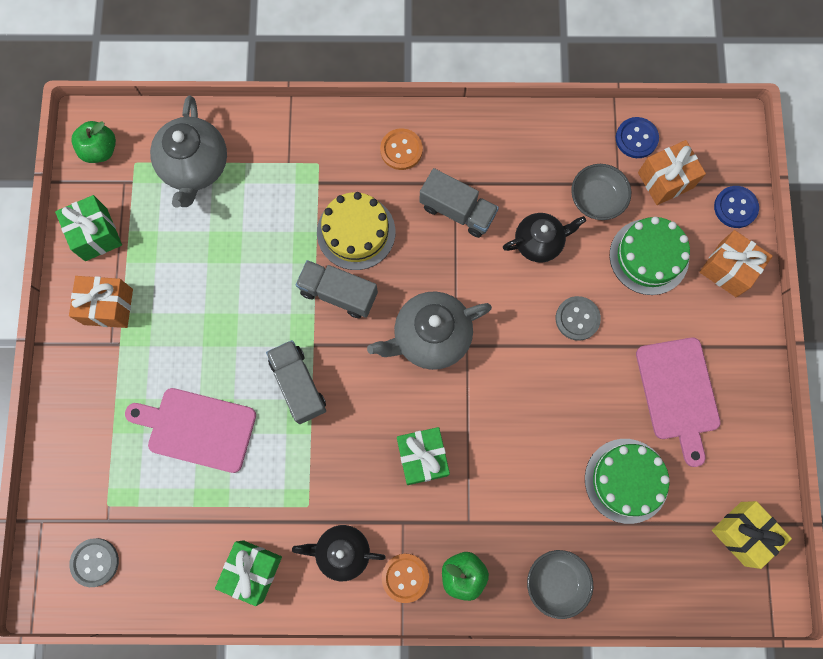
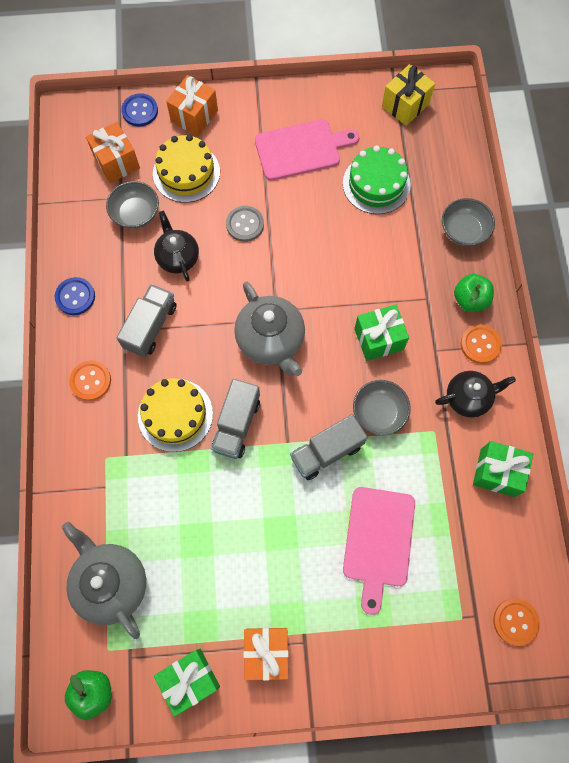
camera: 95 degrees left, 5 degrees down
(95, 562) = (515, 622): grey button -> orange button
(195, 167) = (111, 582): grey teapot -> grey teapot turned 120 degrees counterclockwise
(336, 447) = (379, 412): none -> grey bowl
(342, 552) = (468, 398): black teapot -> black teapot turned 105 degrees counterclockwise
(636, 138) = (78, 185): blue button -> blue button (75, 297)
(649, 256) = (186, 173): green cake -> yellow cake

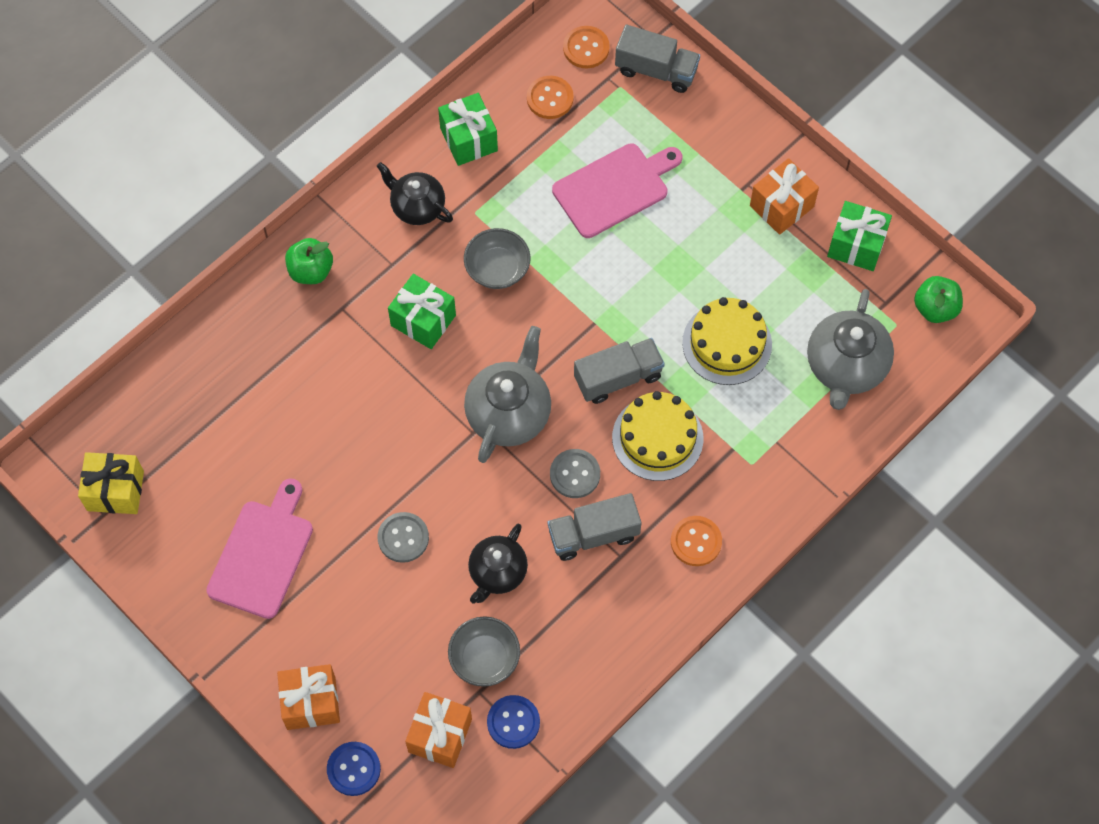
camera: 130 degrees left, 5 degrees down
(75, 297) = (627, 635): blue button -> blue button (513, 722)
(186, 173) = (391, 649): yellow cake -> yellow cake (727, 343)
(197, 346) = (575, 474): none -> grey button
(301, 149) = (262, 554): pink cutting board -> pink cutting board turned 75 degrees clockwise
(326, 451) = (573, 284): grey truck -> grey truck (656, 70)
(376, 184) = (245, 447): green cake -> none
(463, 231) = (235, 327): grey bowl -> none
(480, 344) = (352, 231): orange button -> orange button (550, 98)

